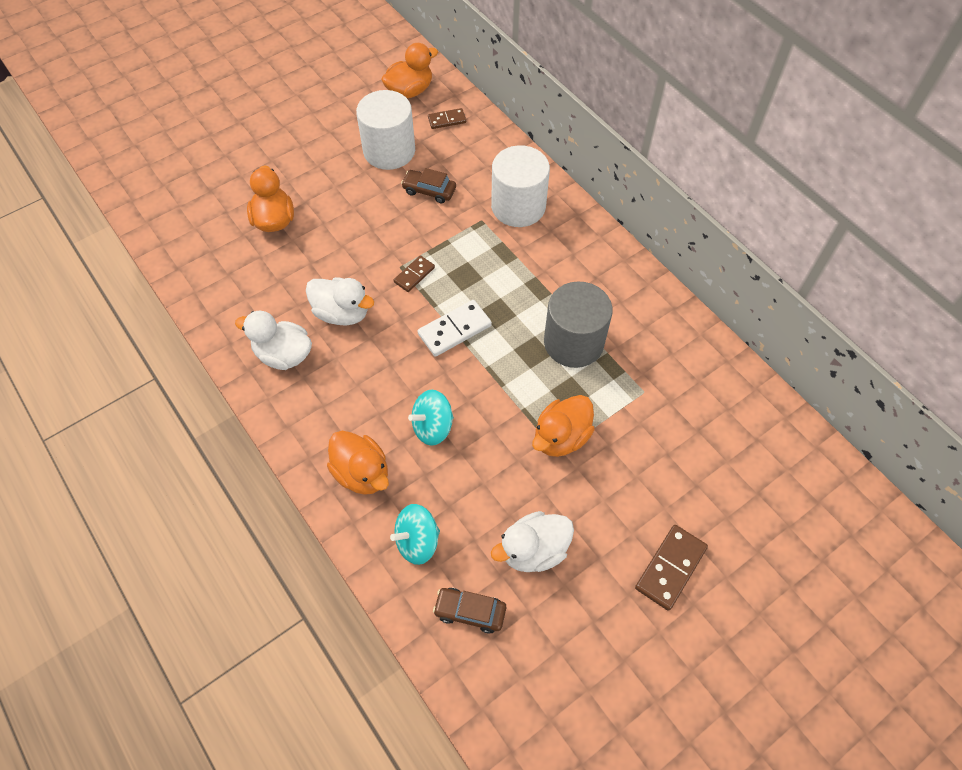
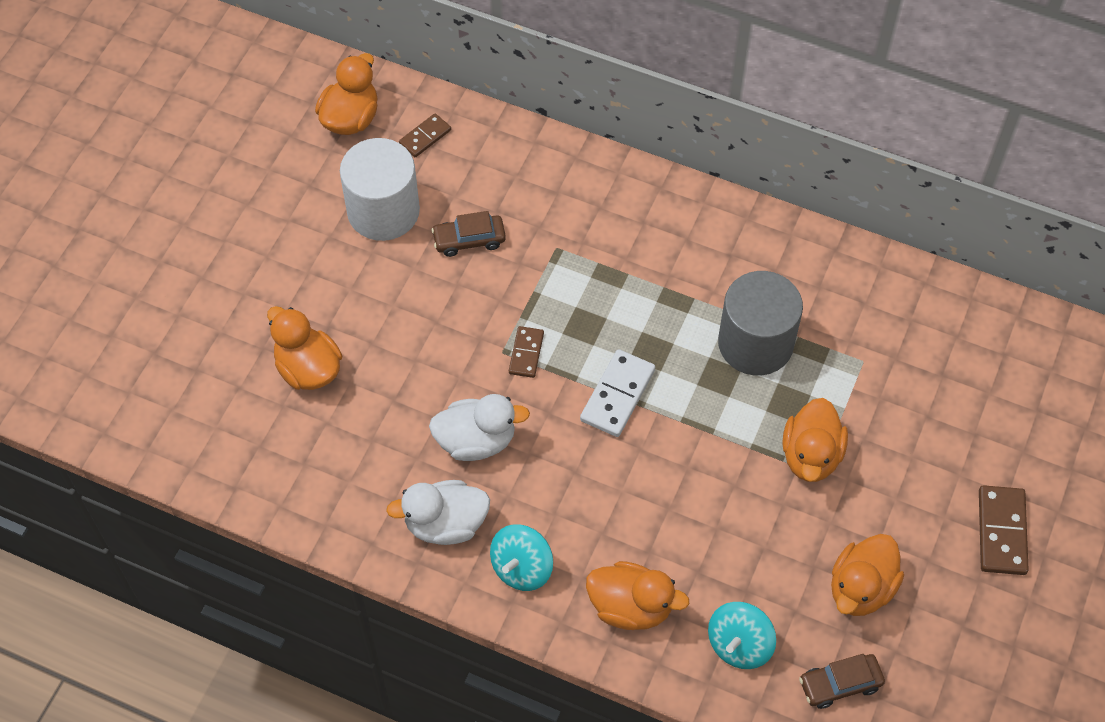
camera: 30 degrees left, 0 degrees up
(432, 427) = (670, 516): turquoise spinning top -> turquoise spinning top (522, 568)
(518, 206) = (587, 210): white cylinder -> none
(533, 550) = (861, 588): white duck -> orange duck

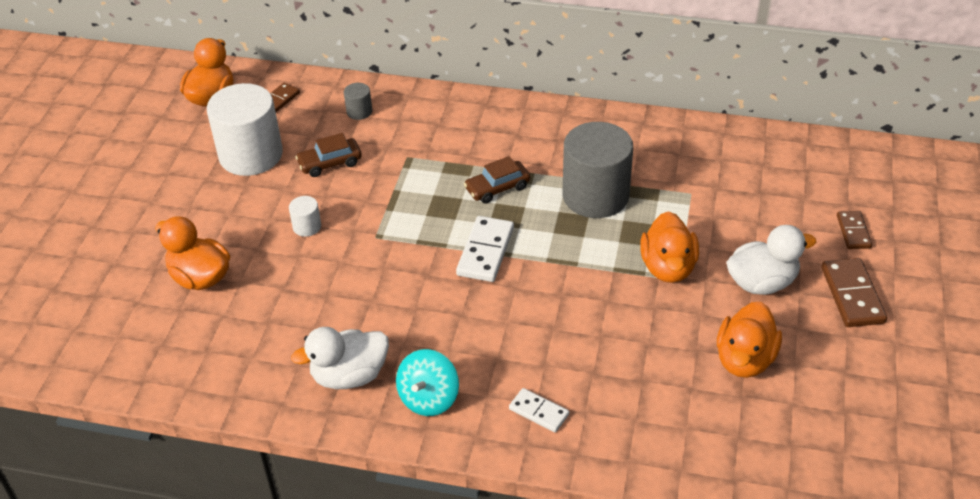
camera: 10 degrees left, 15 degrees down
(430, 323) = (307, 226): none -> white cylinder
(476, 441) = (365, 306): white duck -> white duck (762, 283)
(514, 171) = (359, 111): none -> grey cylinder
(526, 353) = (397, 234): brown domino -> brown domino (853, 232)
(631, 607) = (539, 412): orange duck -> white domino
(739, 645) = (648, 424): turquoise spinning top -> none
(840, 684) = (751, 439): brown car -> brown car (497, 188)

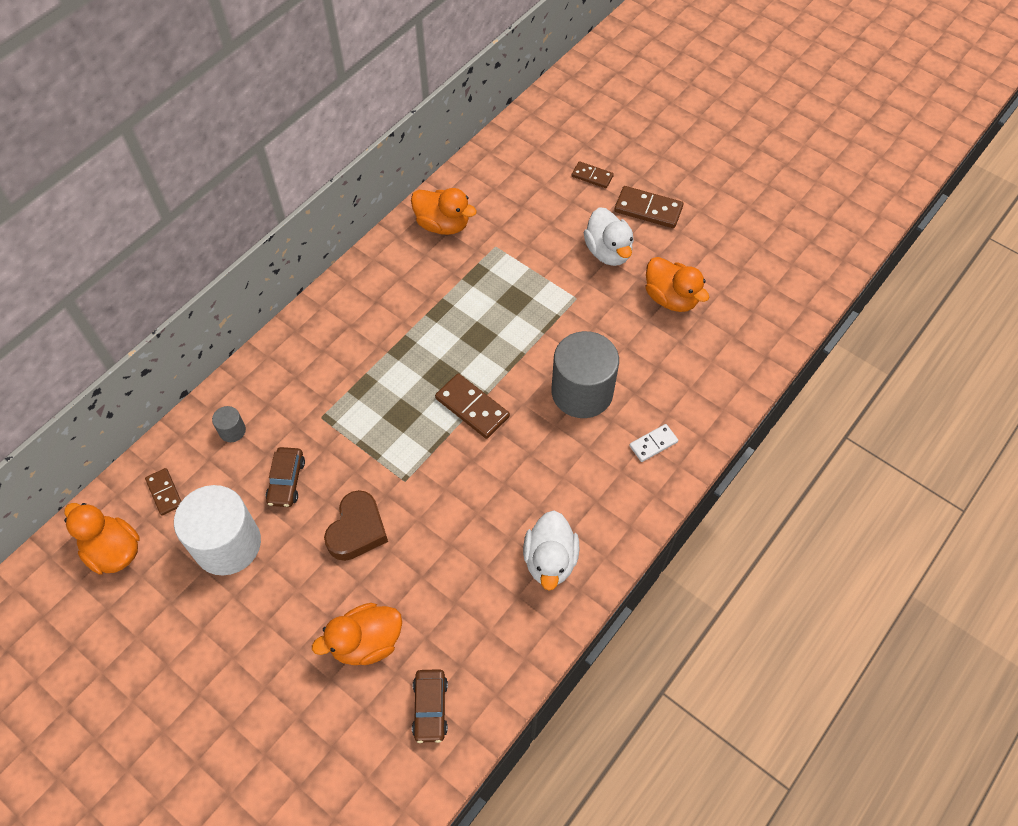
camera: 65 degrees left, 15 degrees up
(307, 226) = (357, 530): white cylinder -> brown heart
(429, 398) = (603, 512): turquoise spinning top -> none
(485, 251) = (472, 408): white domino -> brown domino
(497, 188) = (405, 368): brown car -> brown car (430, 708)
(595, 196) = (458, 306): grey cylinder -> grey cylinder (582, 392)
(668, 267) = (561, 298): orange duck -> orange duck (443, 224)
(762, 283) = (608, 252): white duck -> white duck turned 150 degrees clockwise

